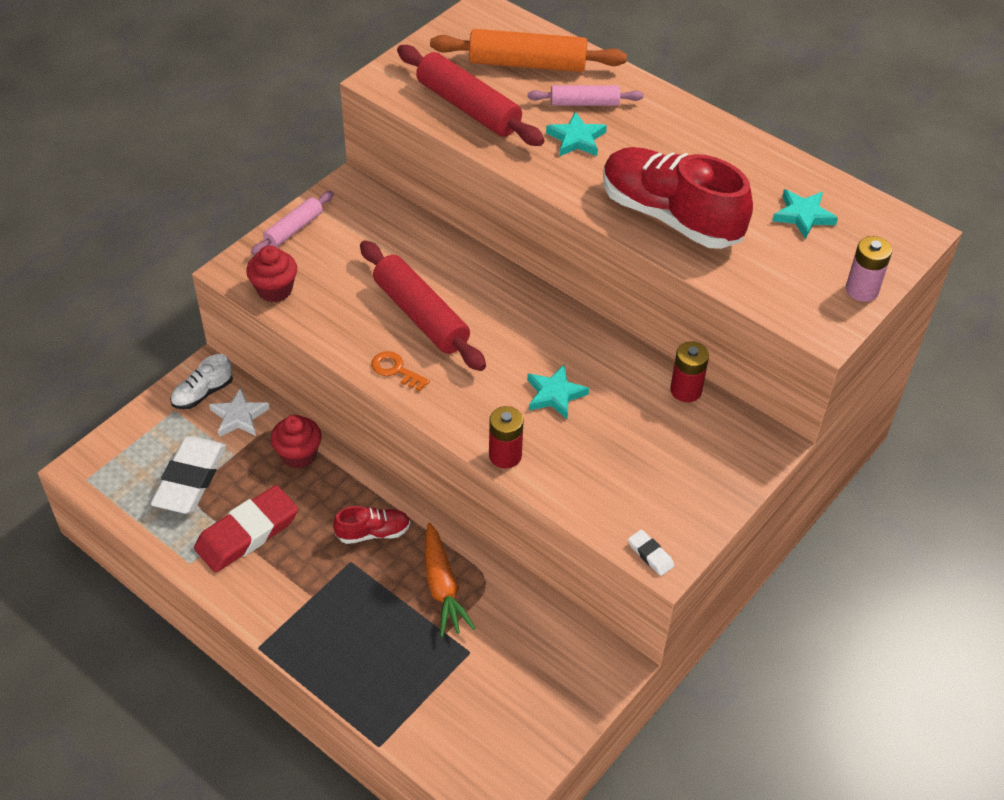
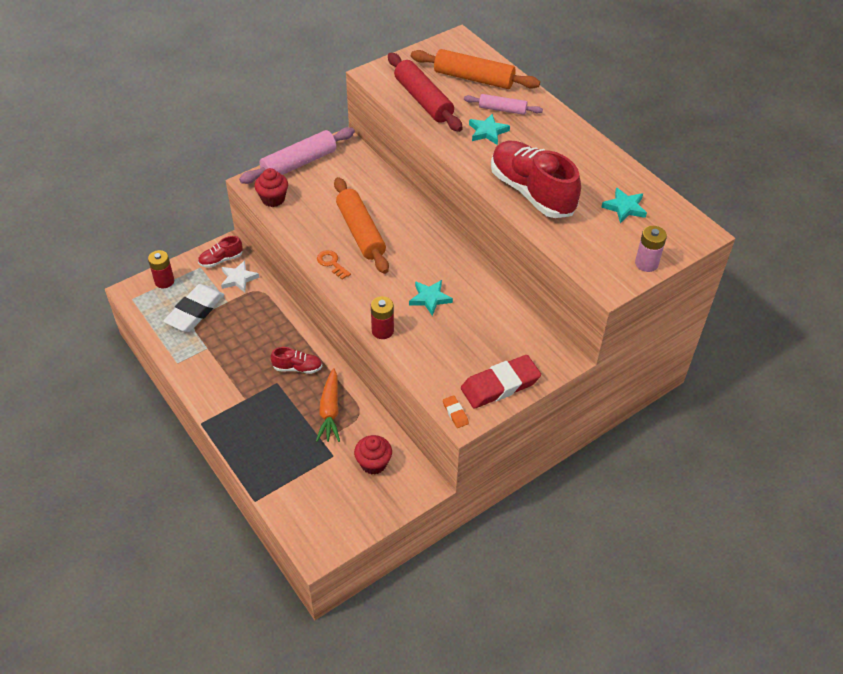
camera: 15 degrees right, 0 degrees up
(203, 393) = (221, 260): white shoe -> red shoe
(247, 533) = (218, 352): red eraser -> red eraser (500, 385)
(294, 229) = (299, 163): pink rolling pin -> pink rolling pin, size x1.74
(298, 455) = (267, 310): red cupcake -> red cupcake (373, 463)
(421, 315) = (361, 232): red rolling pin -> orange rolling pin
(650, 554) = (455, 413): white eraser -> orange eraser
(686, 390) = (519, 313): red battery -> red battery (164, 281)

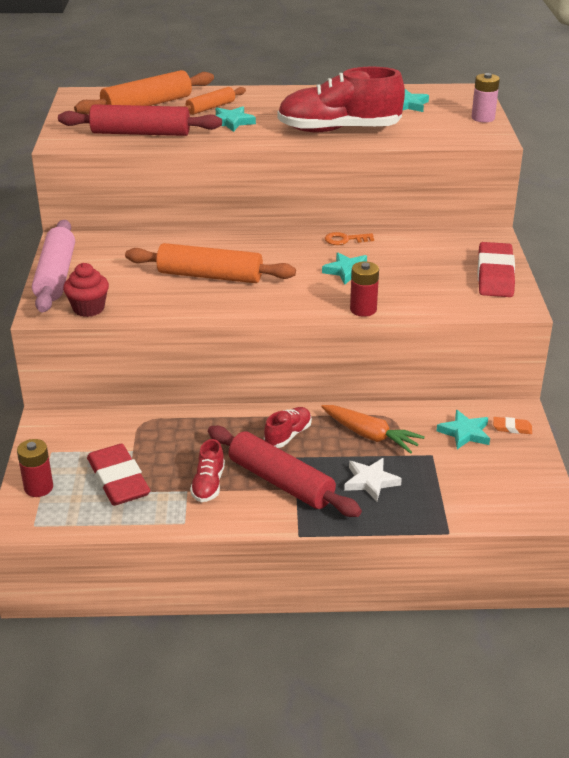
camera: 55 degrees left, 15 degrees down
(195, 311) = (118, 480): white eraser -> red eraser
(221, 260) = (61, 432): red shoe -> red shoe (208, 484)
(238, 278) = (107, 429): white star -> white star (370, 481)
(246, 388) = (280, 482): none -> red rolling pin
(332, 263) = (234, 306): orange key -> orange key (345, 240)
(373, 463) = (464, 433): red cupcake -> turquoise star
(455, 413) = (509, 308): orange eraser -> orange eraser (512, 428)
(502, 110) = (211, 108): pink rolling pin -> orange rolling pin

